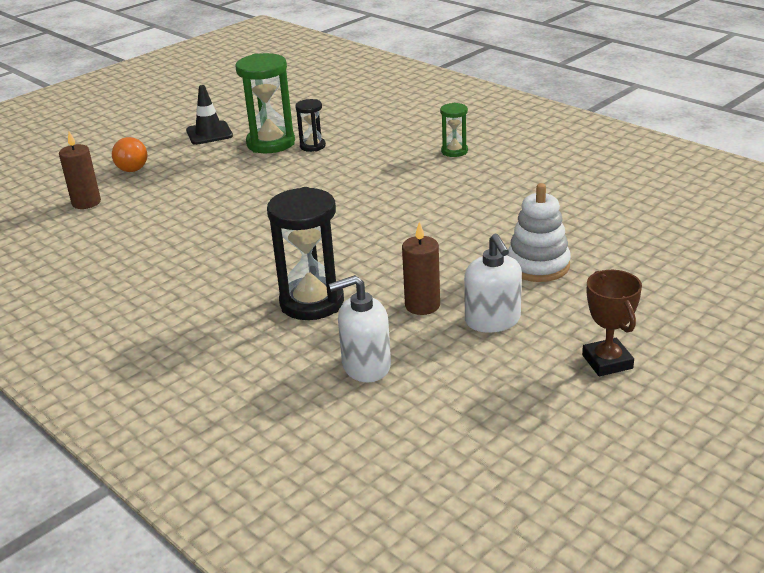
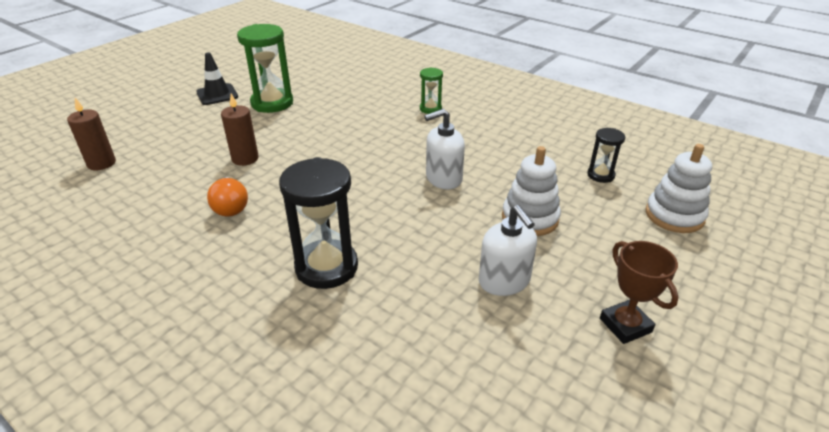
camera: 10 degrees left, 5 degrees up
(132, 166) = (147, 126): orange light bulb -> orange light bulb (230, 207)
(312, 146) = (309, 105): black hourglass -> black hourglass (600, 175)
(366, 366) = (391, 343): white soap dispenser -> white soap dispenser (443, 178)
(422, 305) = (434, 266): brown candle -> brown candle (245, 159)
(705, 267) = (674, 215): none -> white stacking toy

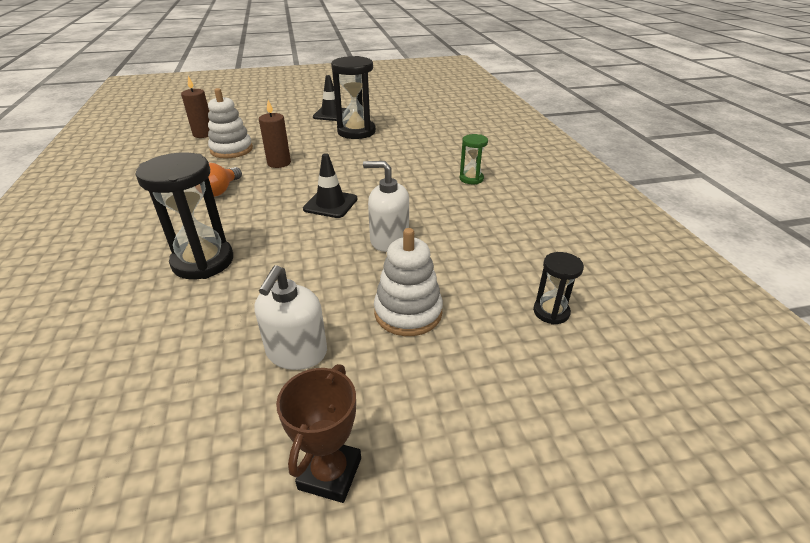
camera: 40 degrees right, 0 degrees up
(272, 103) = (356, 132): green hourglass -> black hourglass
(355, 173) = (330, 204): none -> black traffic cone
(674, 215) = (576, 403): white stacking toy -> white stacking toy (231, 150)

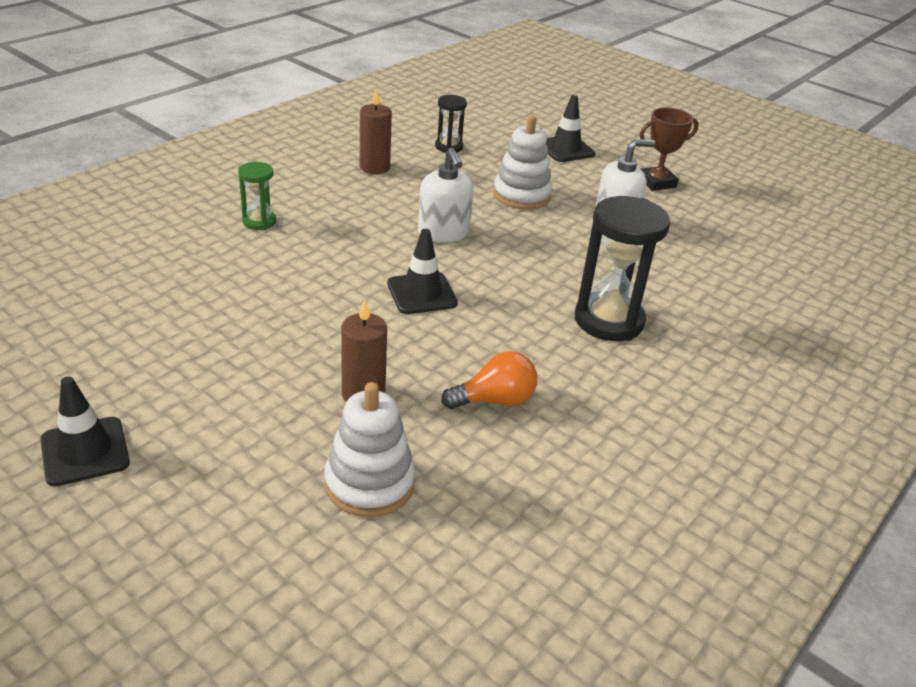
camera: 130 degrees left, 0 degrees up
(203, 134) = (340, 586): brown candle -> brown candle (374, 167)
(356, 132) = (166, 373): black hourglass -> none
(493, 425) = (566, 149): none -> black traffic cone

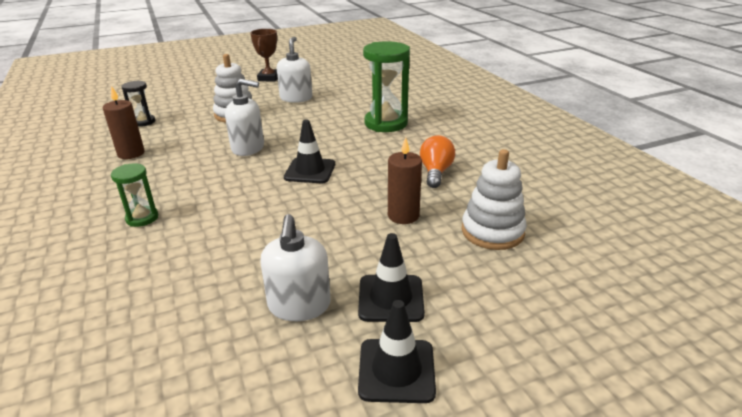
camera: 60 degrees left, 5 degrees down
(160, 362) = (299, 305): none -> white soap dispenser
(566, 149) = (201, 90): black traffic cone -> black traffic cone (391, 298)
(608, 320) = (386, 123): black hourglass -> green hourglass

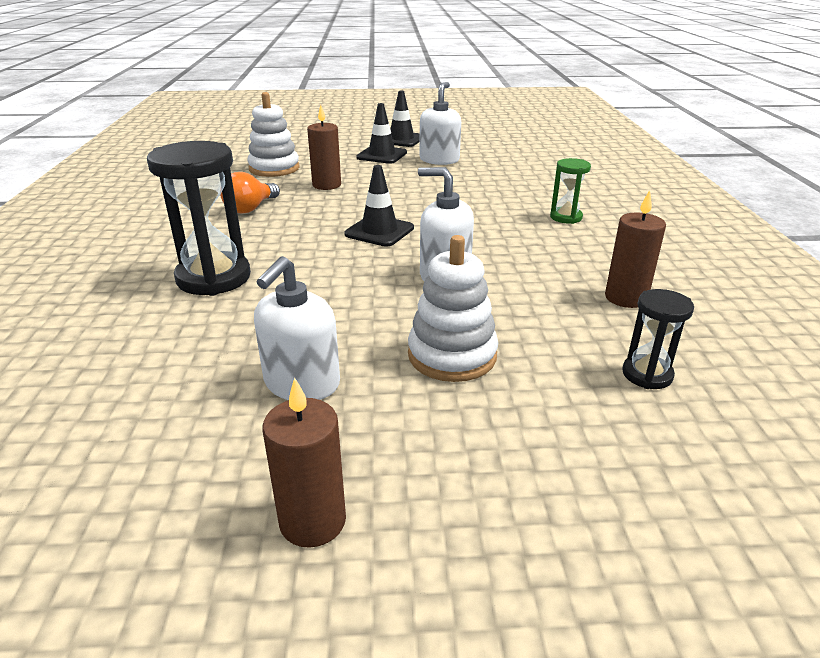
camera: 160 degrees left, 0 degrees up
(269, 78) = (313, 521): brown trophy -> brown candle
(386, 123) = (214, 278): green hourglass -> black hourglass

